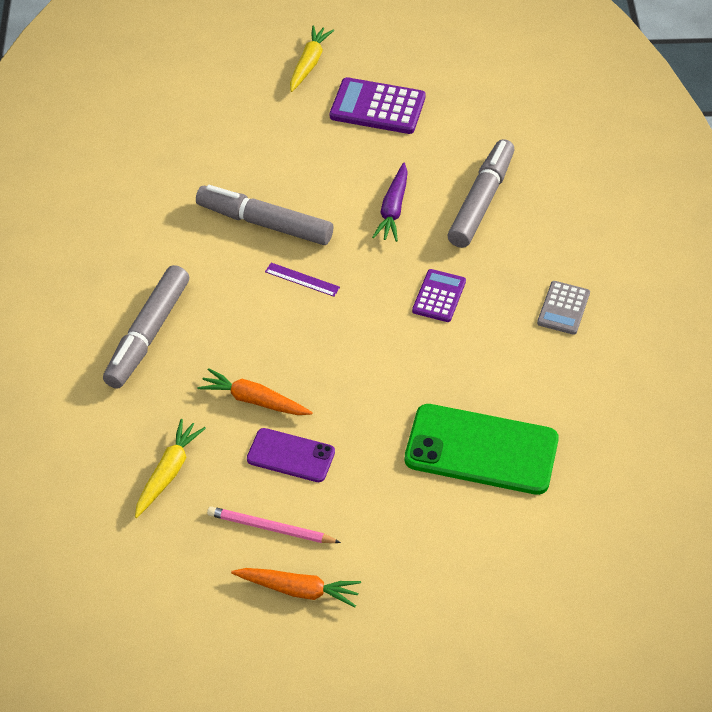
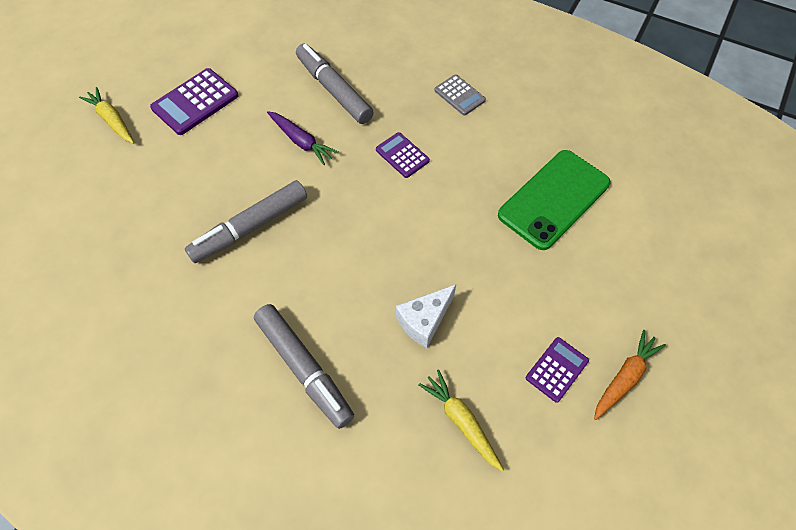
camera: 60 degrees left, 10 degrees up
(254, 400) = (424, 321): orange carrot -> white cheese
(270, 528) = (557, 369): pink pencil -> purple calculator
(290, 456) = (494, 321): purple phone -> none
(302, 279) = (326, 230): purple ruler -> none

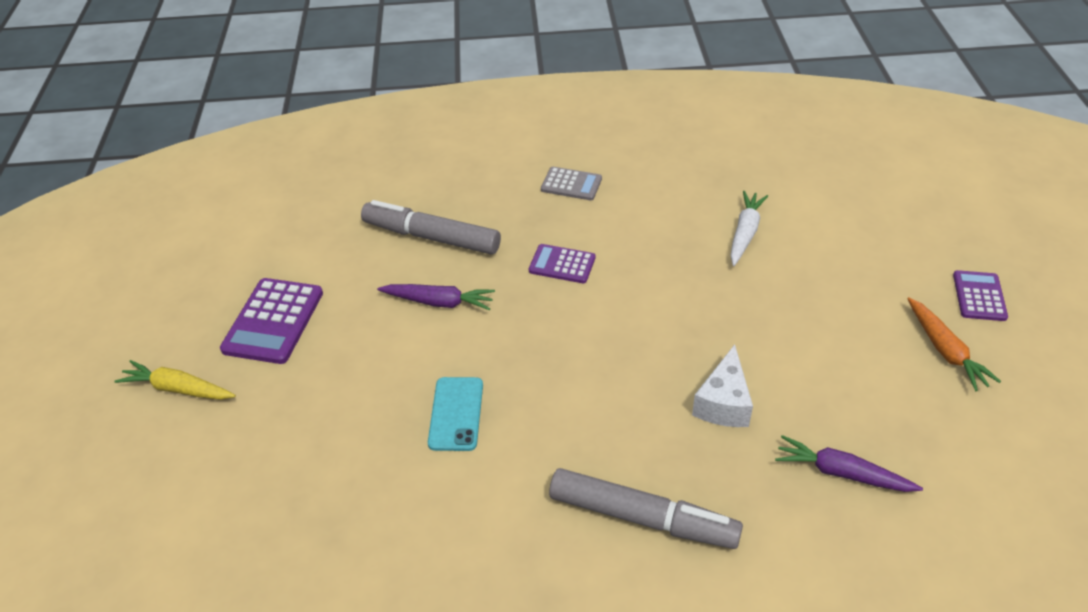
camera: 30 degrees left, 15 degrees down
(250, 227) = (456, 414): grey marker -> turquoise phone
(461, 421) = (842, 473): yellow carrot -> purple carrot
(553, 199) = (745, 233): green phone -> white carrot
(557, 369) = (883, 377): purple calculator -> purple calculator (979, 296)
(624, 377) = (945, 350): orange carrot -> orange carrot turned 150 degrees clockwise

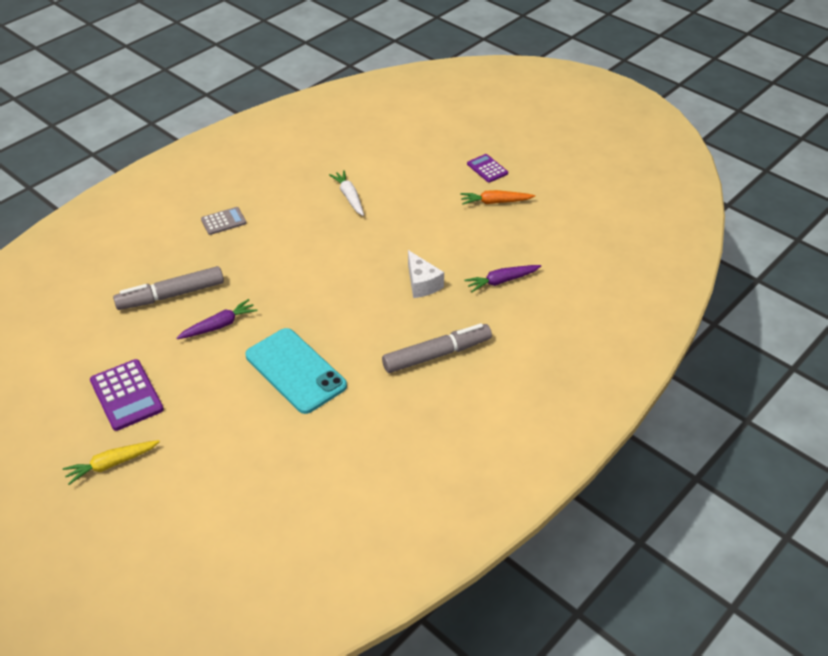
camera: 45 degrees left, 0 degrees up
(456, 414) = (295, 371): turquoise phone -> turquoise phone, size x1.78
(562, 264) = (268, 266): purple calculator -> none
(945, 350) = (495, 202): orange carrot -> orange carrot turned 150 degrees clockwise

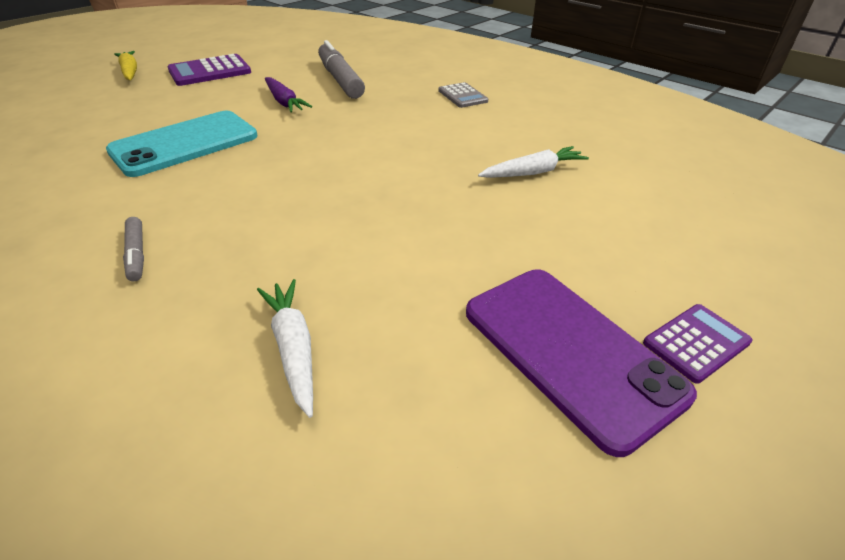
camera: 90 degrees right, 5 degrees down
(422, 284) = (314, 240): white cheese -> none
(437, 354) = (136, 254): grey marker -> grey marker, size x0.49
(495, 202) = (569, 351): orange carrot -> purple phone
(501, 281) = (293, 348): purple carrot -> white carrot

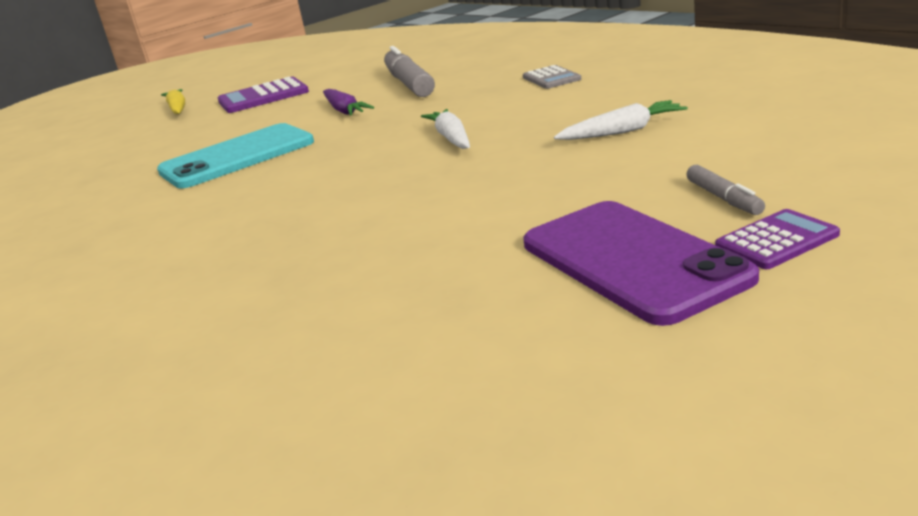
camera: 10 degrees right, 15 degrees down
(136, 254) = (191, 241): grey marker -> grey marker (724, 198)
(293, 348) = (344, 286): white carrot -> white carrot (451, 138)

